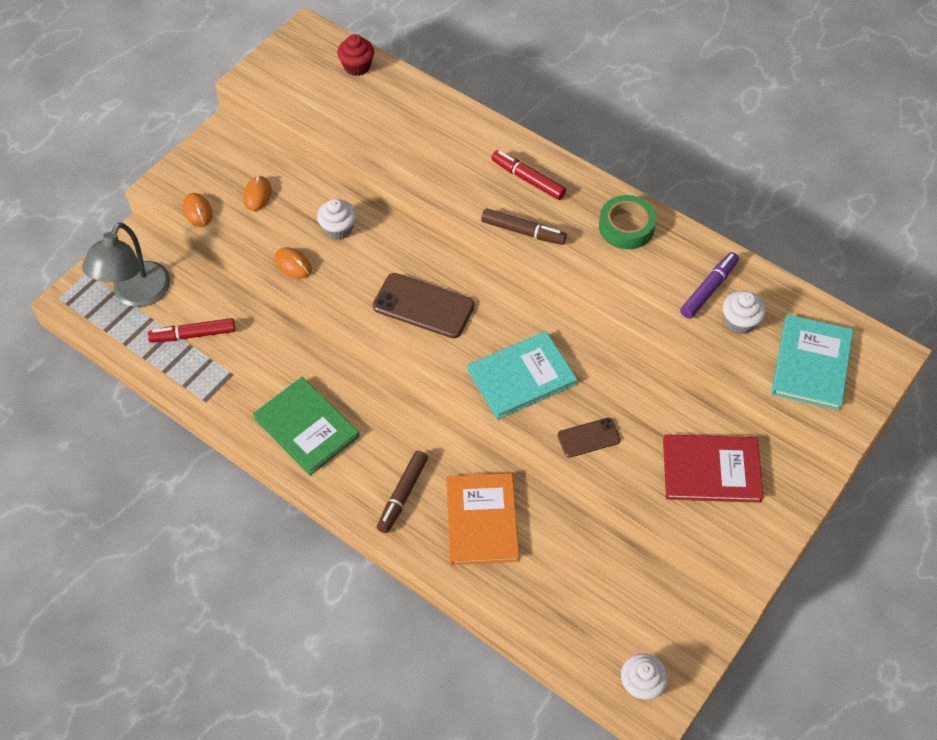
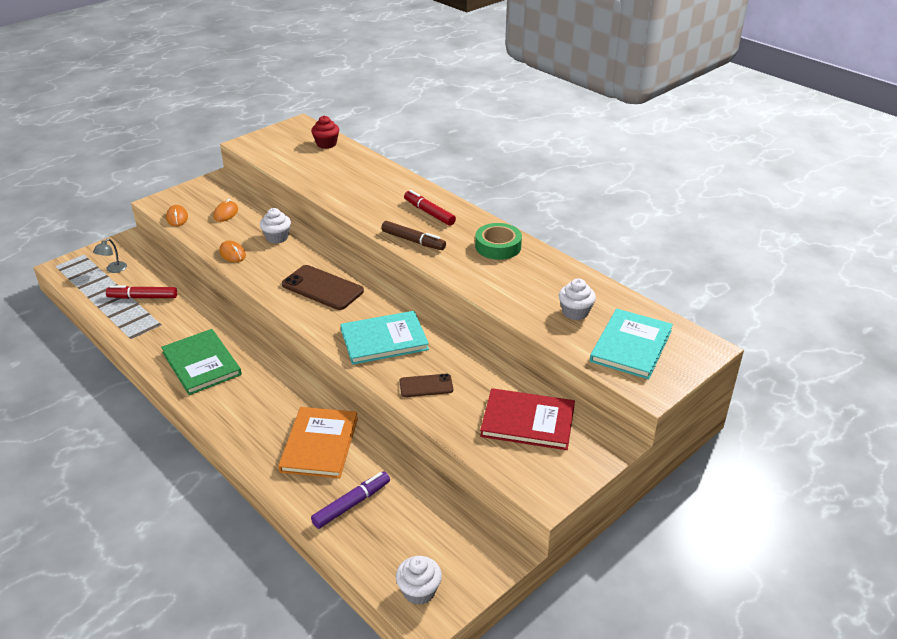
camera: 10 degrees right, 20 degrees down
(136, 294) = (113, 269): grey lamp -> grey lamp, size x0.44
(402, 495) = (259, 418): brown marker -> none
(708, 289) = (554, 289): purple marker -> purple marker (351, 504)

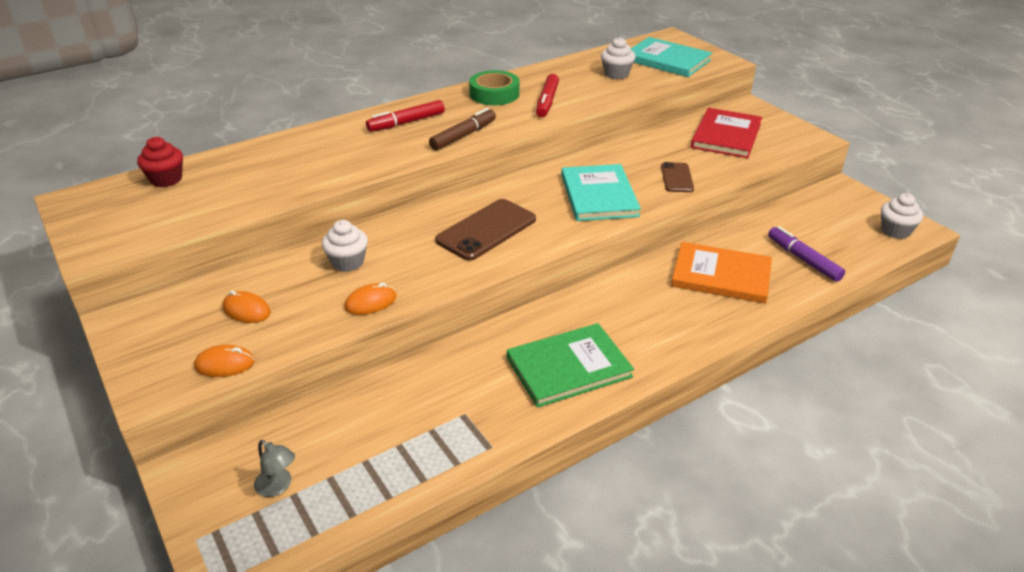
camera: 80 degrees left, 0 degrees up
(143, 297) = (384, 439): red marker -> red marker (547, 101)

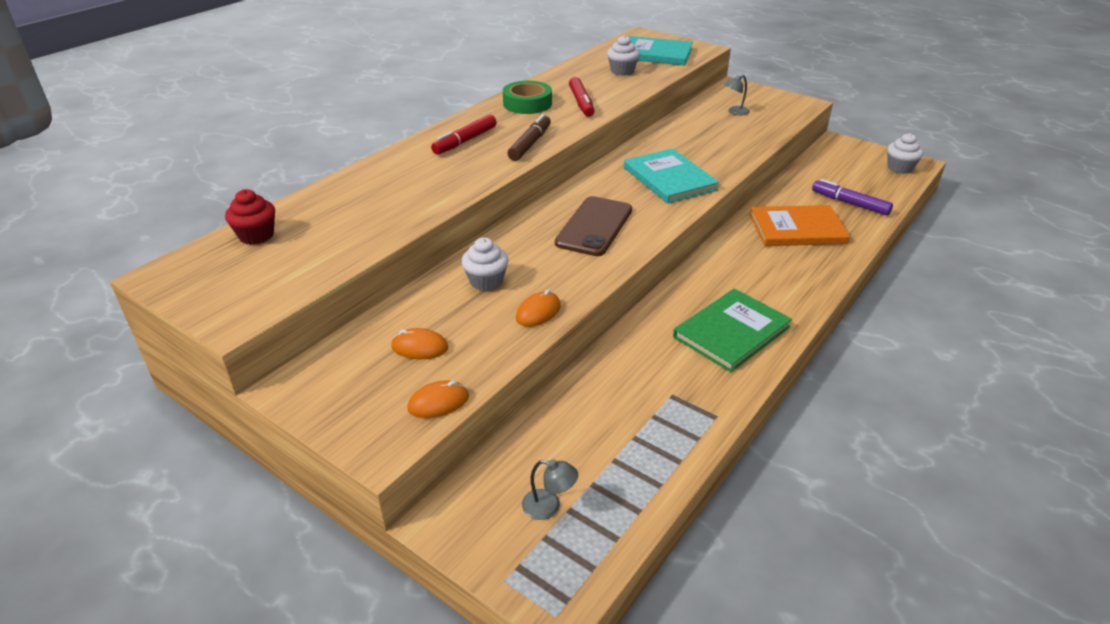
camera: 20 degrees left, 0 degrees up
(677, 178) = (722, 152): brown phone -> none
(726, 136) = (734, 112): red book -> grey lamp

